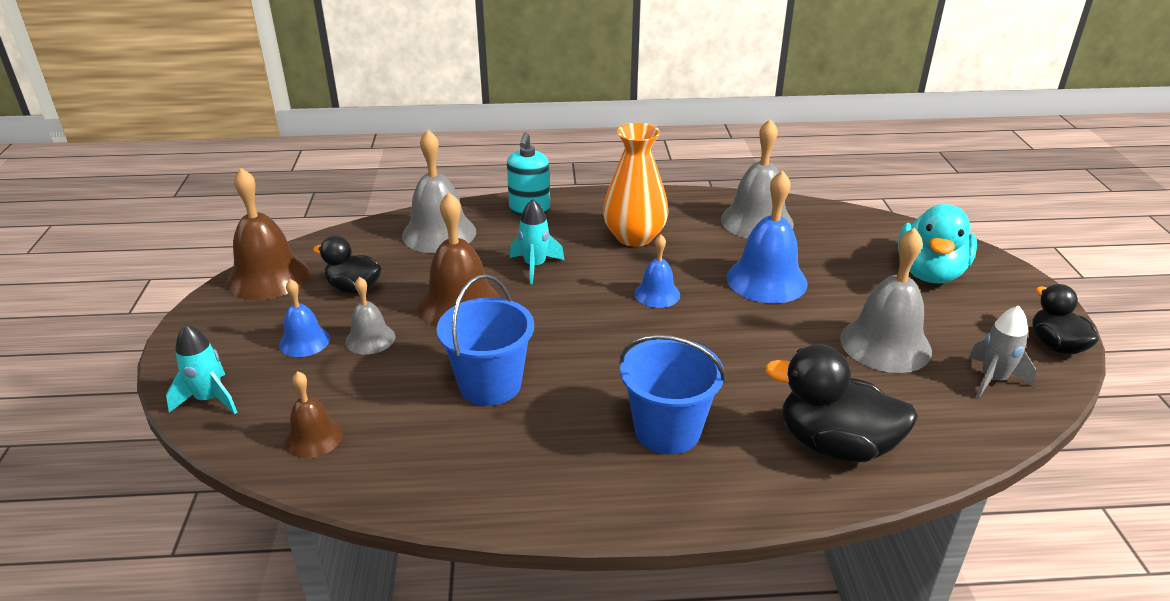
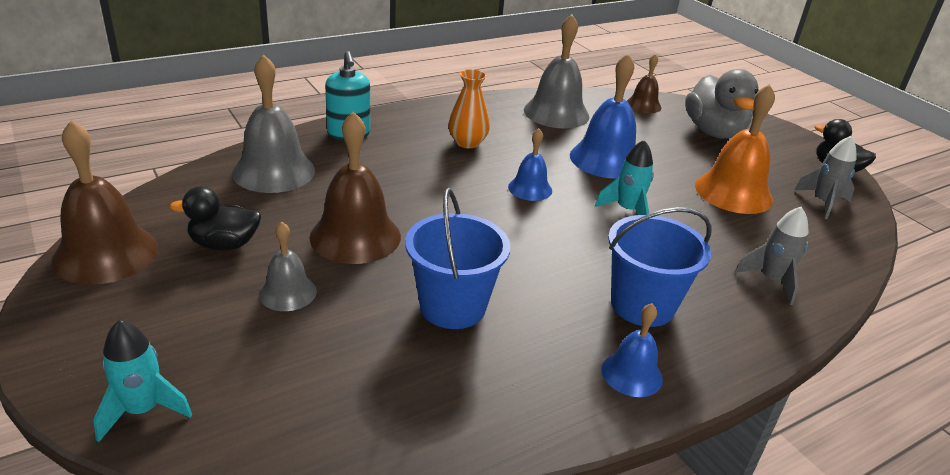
camera: 30 degrees left, 0 degrees up
(304, 341) = (212, 313): blue bell -> blue bell (632, 374)
(313, 437) = (311, 414): brown bell -> brown bell (643, 105)
(535, 266) = (399, 185): turquoise rocket -> turquoise rocket (627, 210)
(634, 237) = (467, 143): orange vase -> orange vase, size x0.65
(835, 445) = (771, 281): black duck -> grey rocket
(885, 344) = (733, 192): grey bell -> orange bell
(930, 273) = (713, 132): turquoise duck -> grey duck

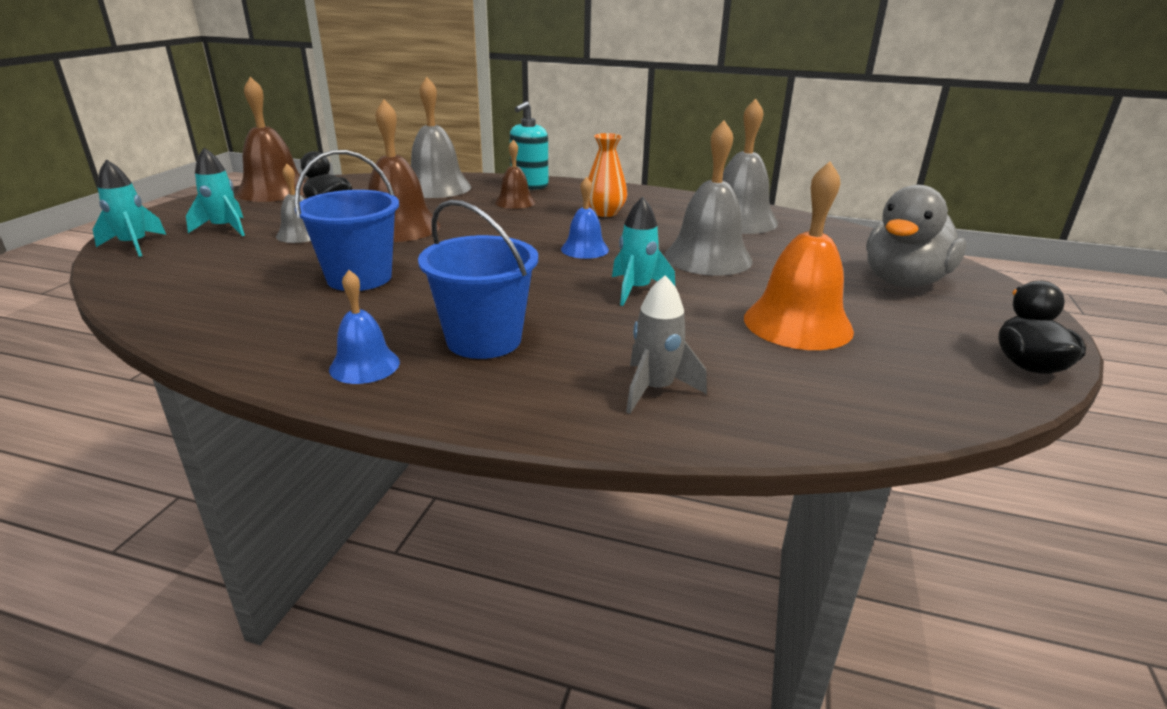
camera: 50 degrees right, 5 degrees down
(188, 330) = (224, 228): none -> turquoise rocket
(606, 159) = (708, 258): blue bell -> grey bell
(643, 105) = (860, 241): brown bell -> brown bell (515, 202)
(823, 203) = (912, 377): grey rocket -> none

